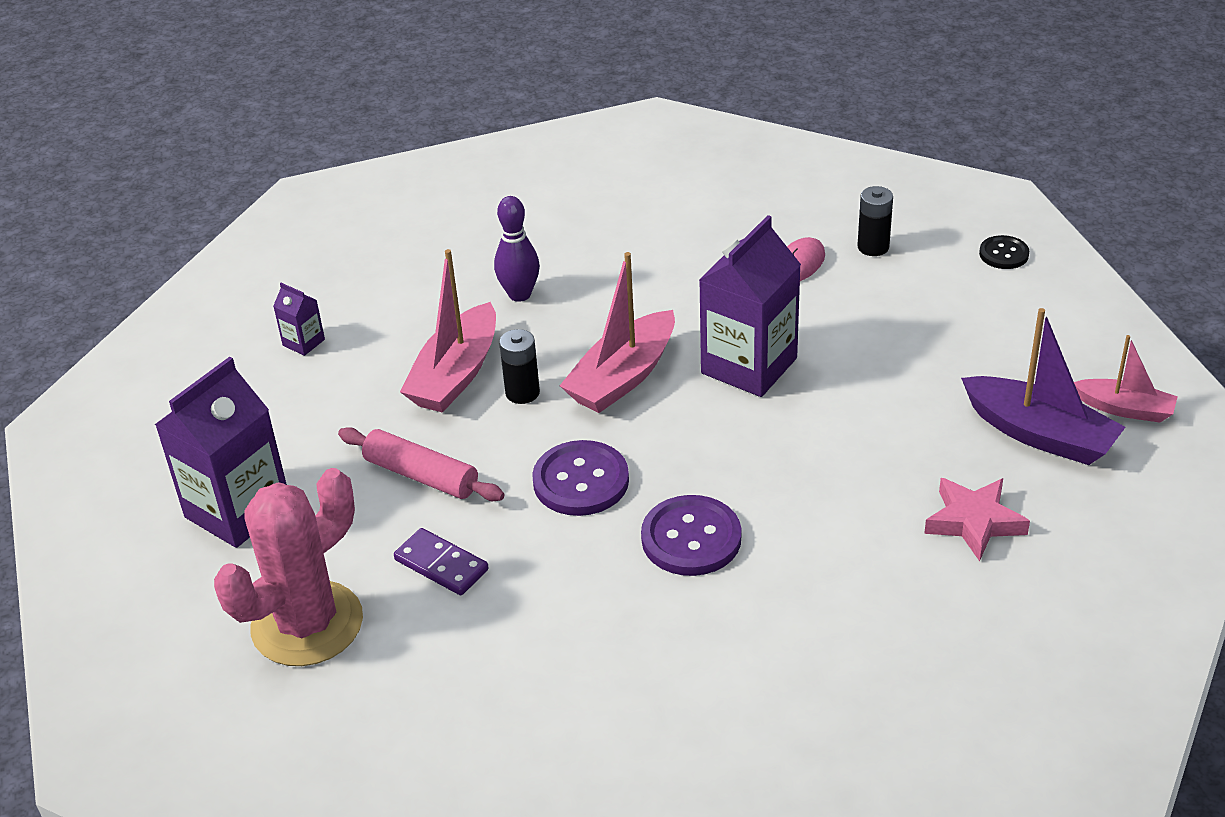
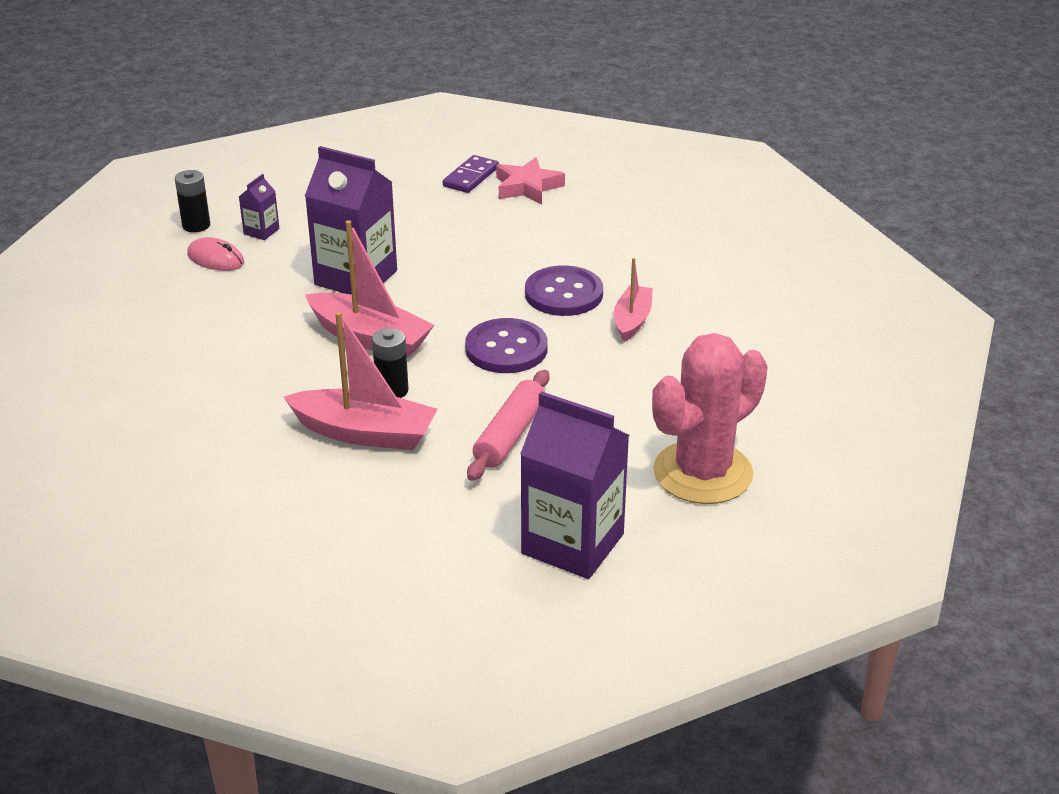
camera: 100 degrees left, 5 degrees down
(303, 342) = (308, 547): purple carton -> purple carton (261, 231)
(307, 624) = (703, 473): pink cactus -> pink cactus turned 75 degrees counterclockwise
(441, 565) = (617, 409): purple domino -> purple domino (471, 177)
(519, 294) = (239, 408): purple bowling pin -> none
(1003, 254) = (217, 171): black button -> none
(1039, 434) = (435, 163): purple boat -> none
(1125, 409) = (407, 134): pink boat -> pink boat (632, 320)

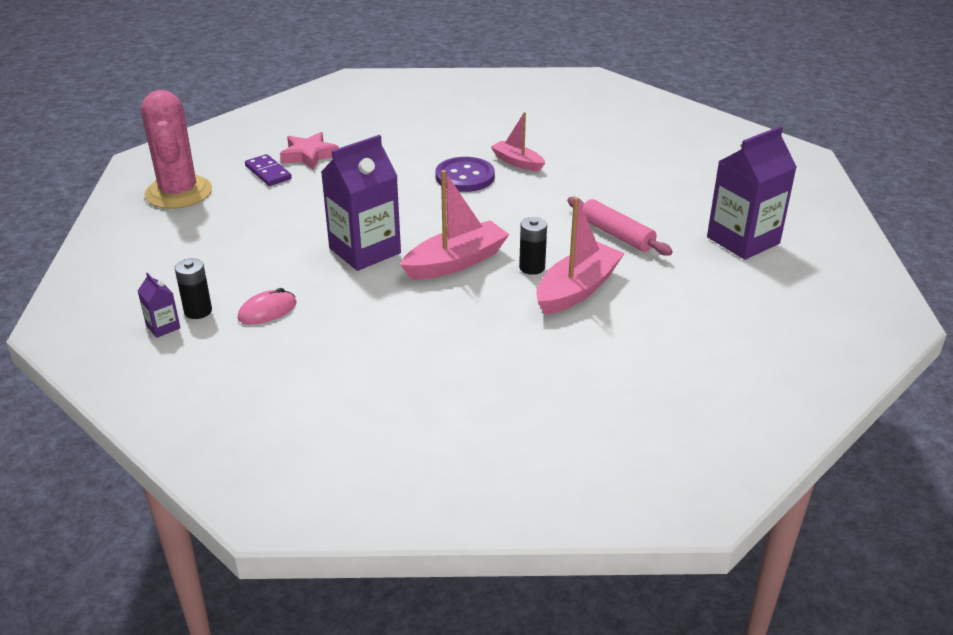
camera: 65 degrees left, 0 degrees up
(261, 231) = (246, 280): purple carton -> purple carton (163, 327)
(506, 349) = (514, 212): purple button -> none
(703, 473) = (695, 182): pink cactus -> pink cactus (179, 192)

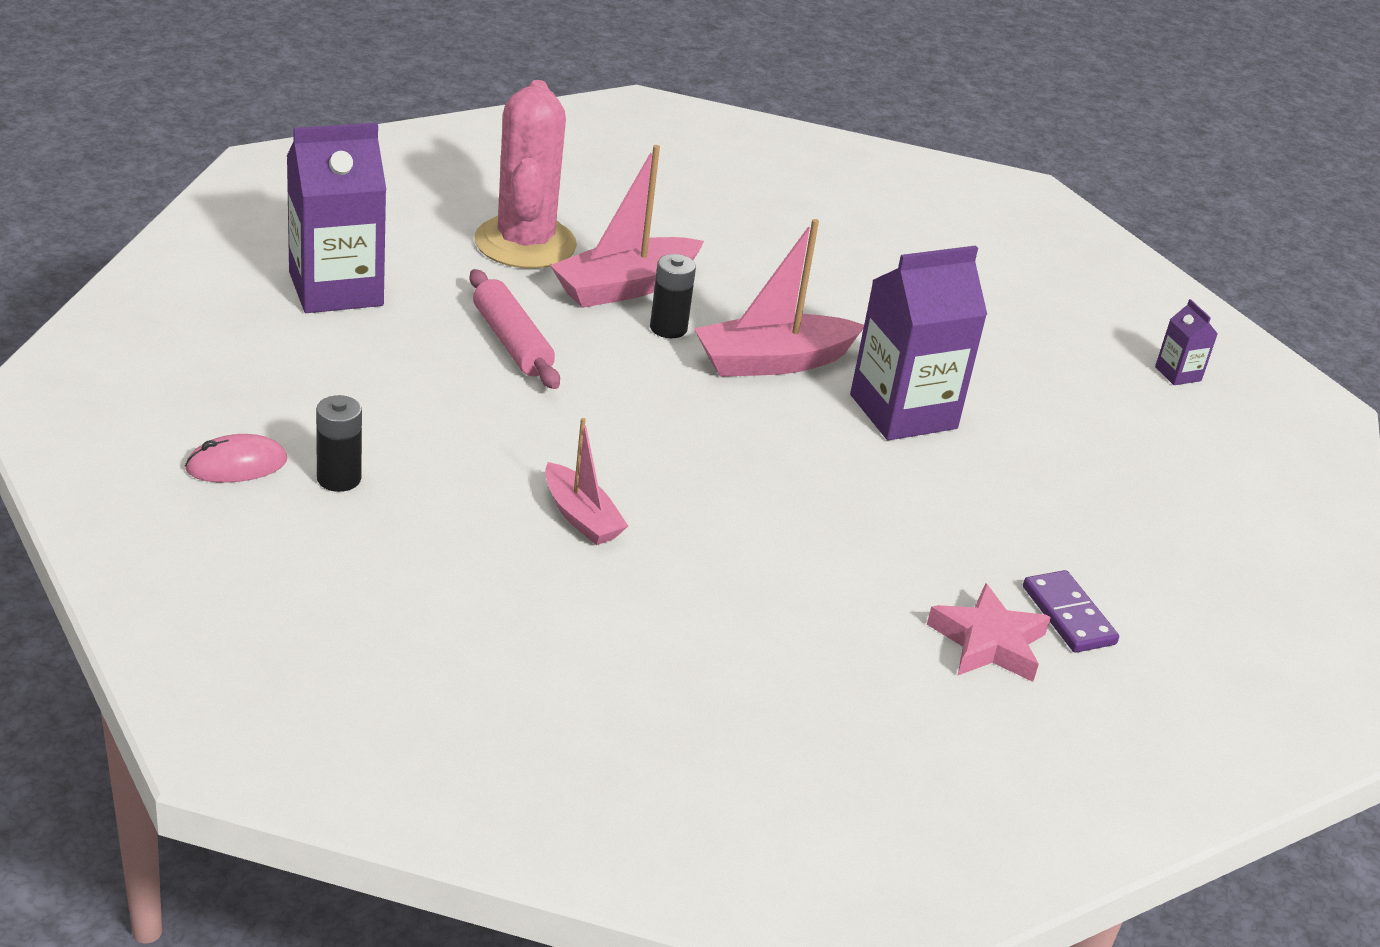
camera: 170 degrees left, 0 degrees up
(179, 192) = (1230, 607): pink cactus -> pink cactus (525, 243)
(198, 311) = (1137, 383): black battery -> black battery (339, 478)
(267, 311) = (1044, 361): pink mouse -> pink mouse (236, 465)
(465, 177) = (696, 509): purple button -> none

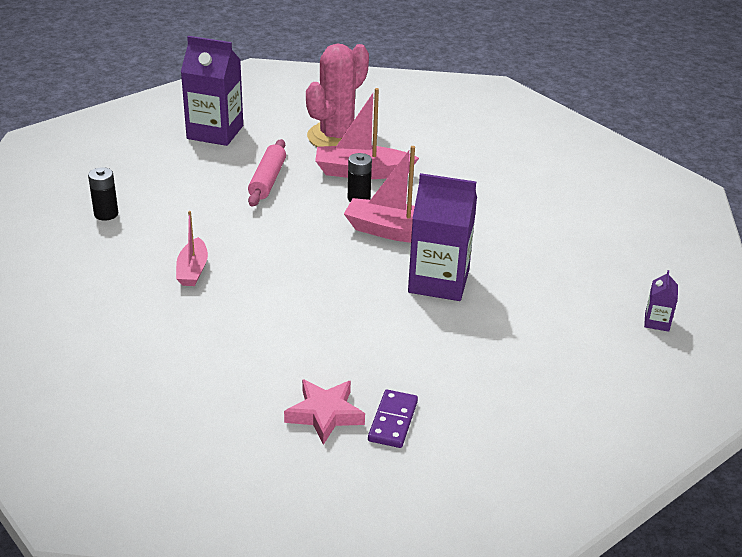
camera: 40 degrees right, 0 degrees up
(236, 465) = (71, 193): pink mouse -> none

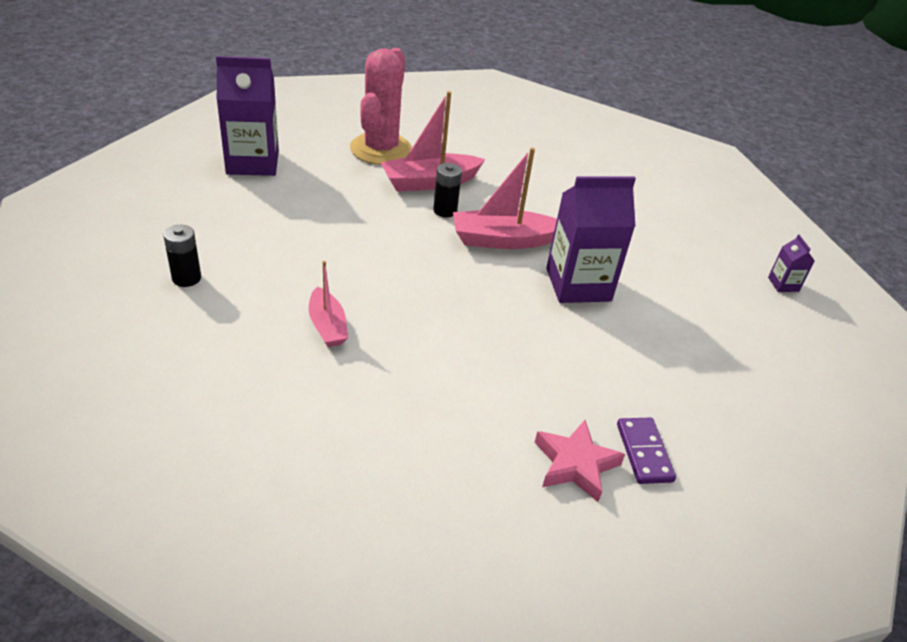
camera: 25 degrees left, 5 degrees up
(267, 180) = (341, 207): pink rolling pin -> none

